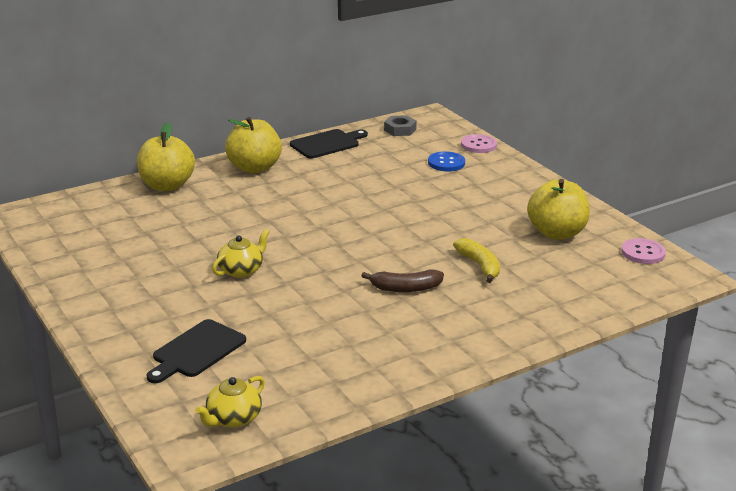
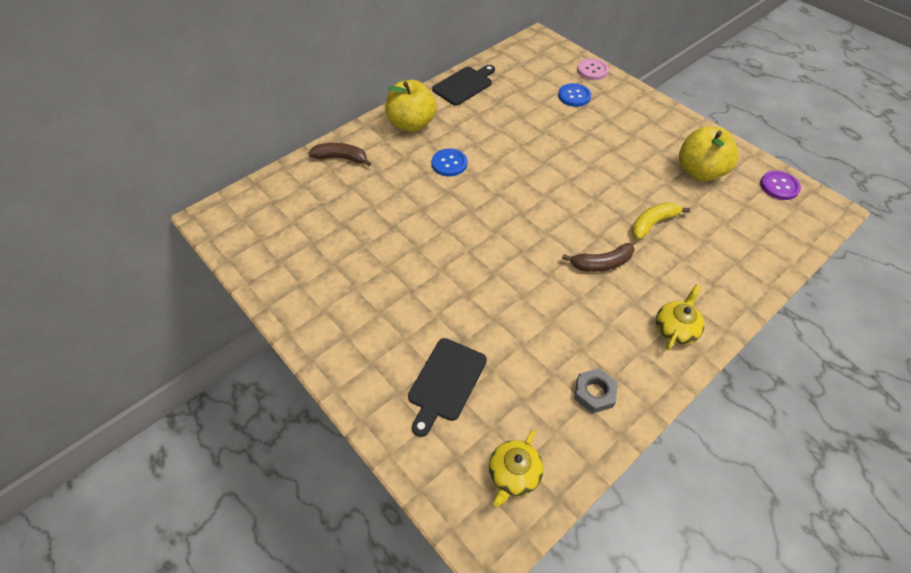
camera: 10 degrees left, 25 degrees up
(167, 185) = (341, 158): yellow apple -> brown banana
(241, 270) = (448, 262): yellow teapot -> yellow teapot (675, 329)
(280, 200) = (449, 163): none -> blue button
(400, 130) = (519, 59): grey nut -> grey nut (594, 393)
(479, 266) = (652, 223): yellow banana -> yellow banana turned 90 degrees counterclockwise
(643, 253) = (779, 186): pink button -> purple button

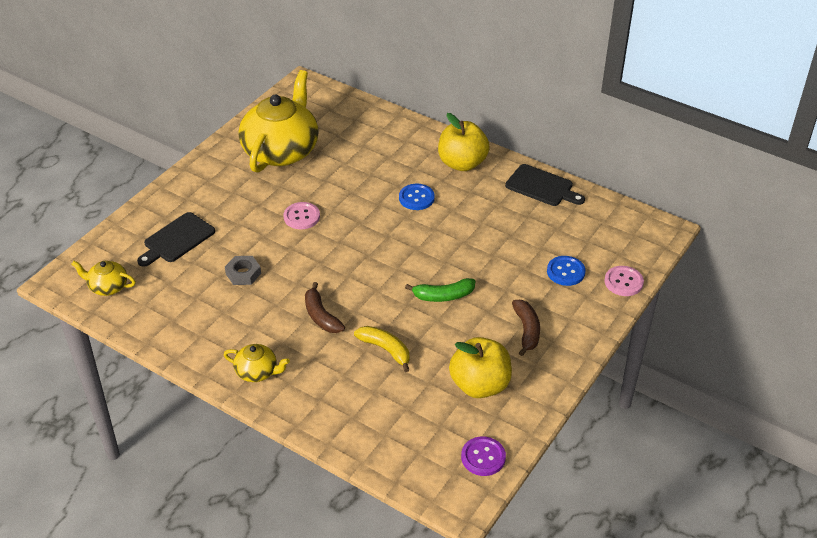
camera: 75 degrees right, 10 degrees down
(324, 256) = (281, 150): none -> yellow teapot
(341, 158) = (397, 132): brown banana -> brown banana (526, 330)
(445, 382) = (177, 239): black cutting board -> black cutting board turned 60 degrees counterclockwise
(446, 255) = (301, 217): none -> pink button
(589, 172) = (443, 296): none -> green banana
(594, 393) = (182, 324): grey nut -> grey nut (243, 273)

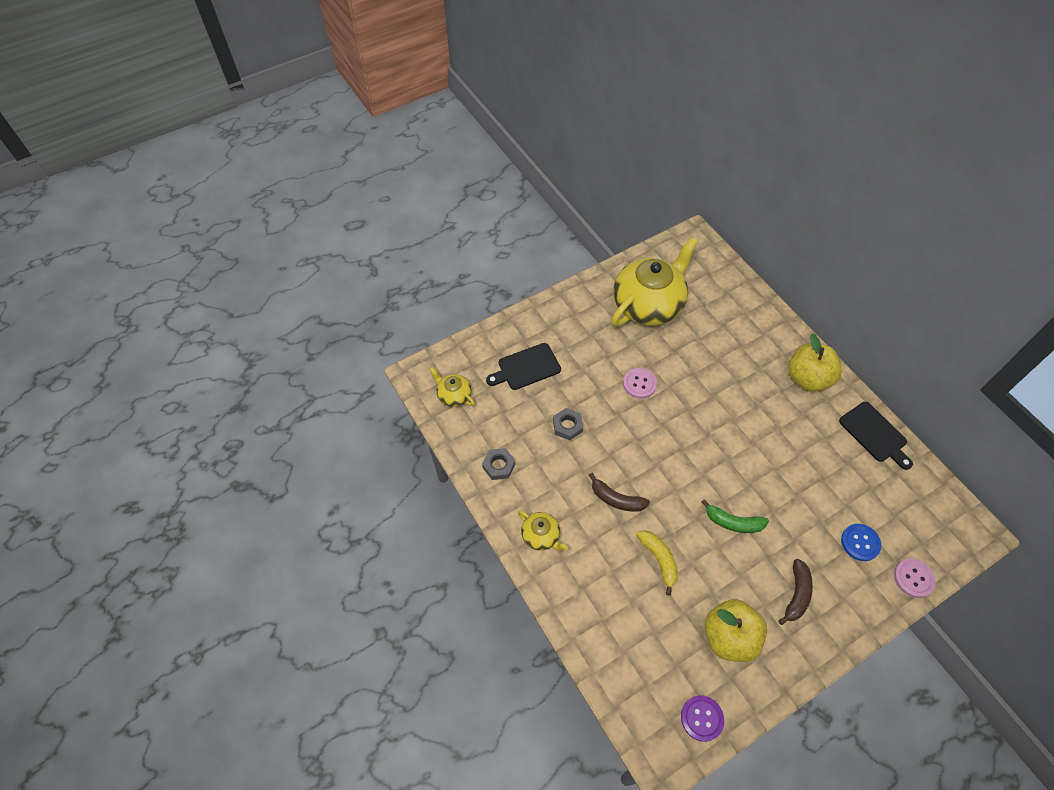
camera: 25 degrees right, 15 degrees up
(185, 330) = (498, 466): none -> grey nut
(321, 316) = (616, 499): brown banana -> brown banana turned 60 degrees counterclockwise
(416, 198) = (750, 402): blue button -> none

